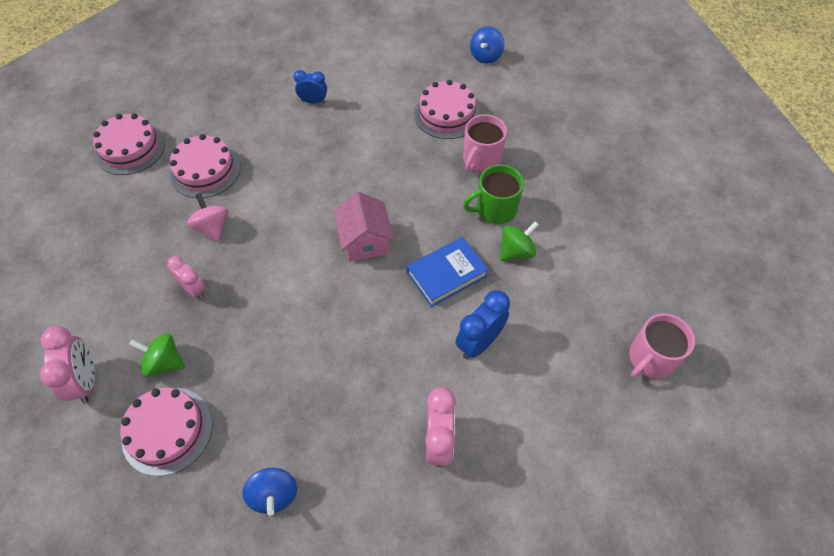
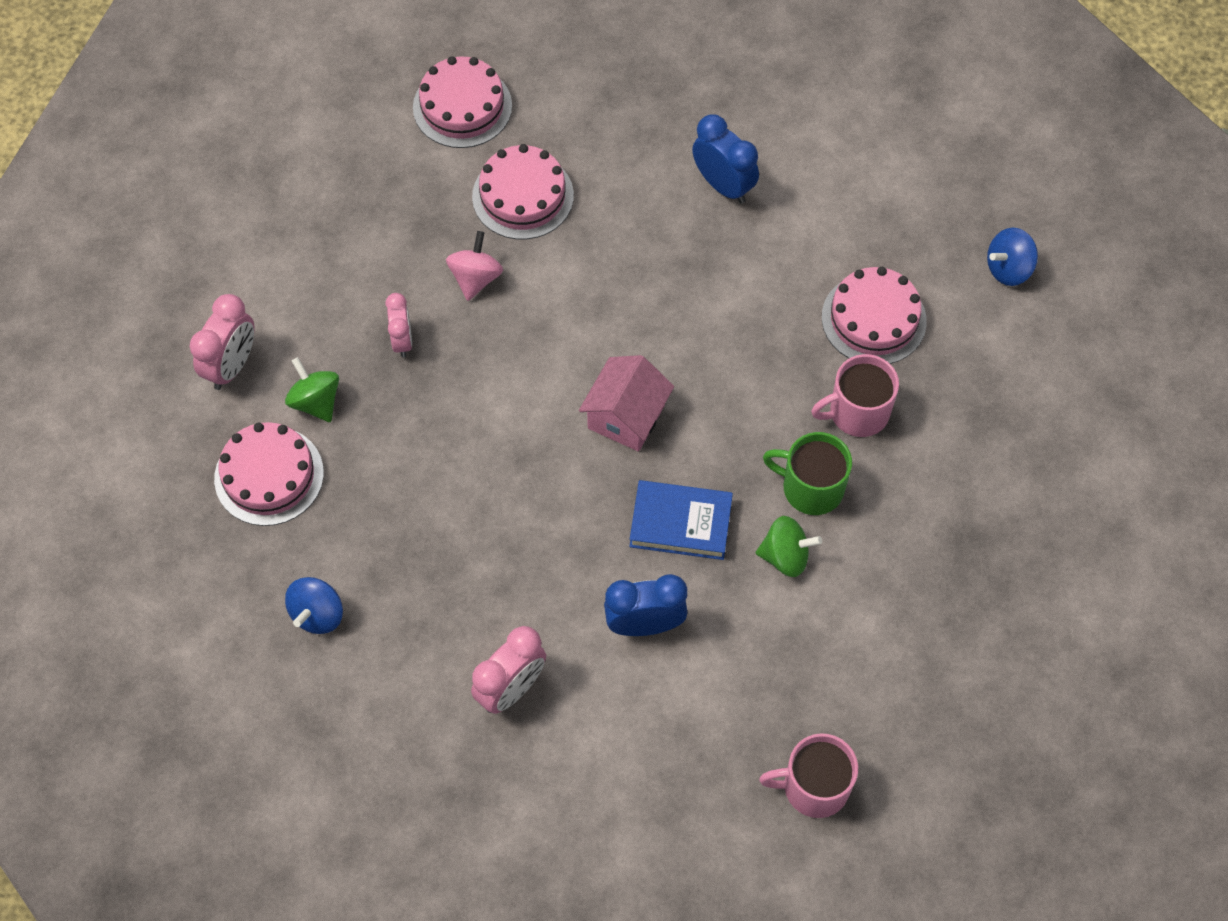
camera: 40 degrees right, 5 degrees up
(313, 101) = (723, 185): blue clock -> blue clock, size x1.52

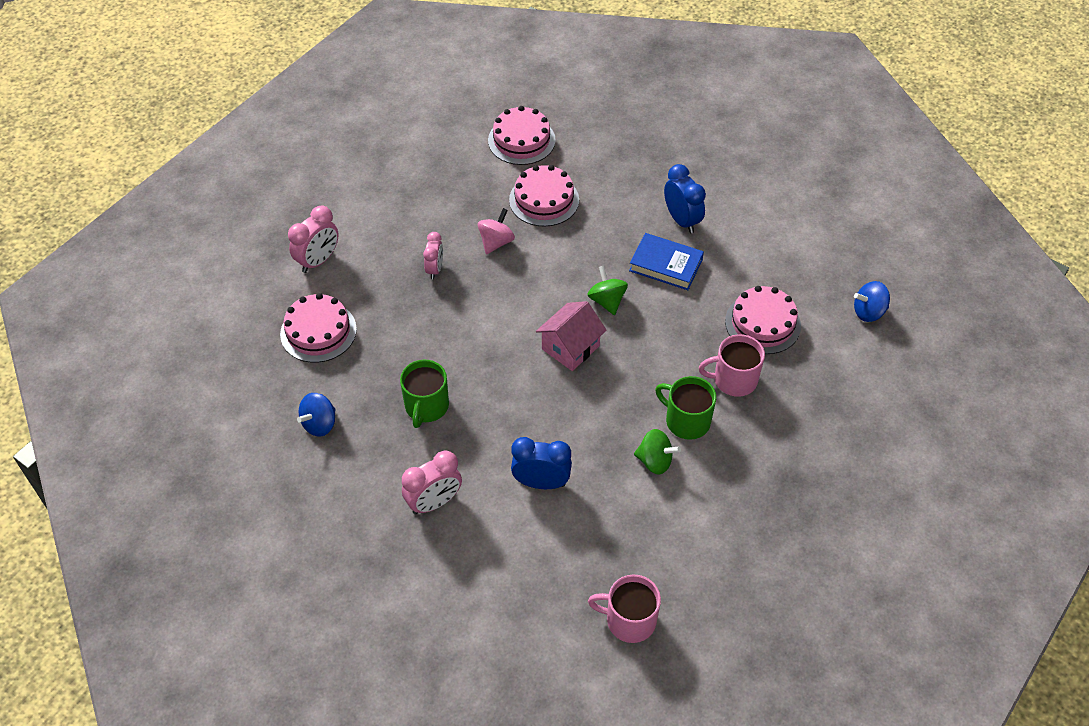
camera: 15 degrees right, 10 degrees down
(316, 401) = (365, 293): green spinning top -> green spinning top (607, 301)
(456, 552) = (426, 406): none -> green mug
(680, 523) = (587, 423): blue book -> blue book (666, 265)

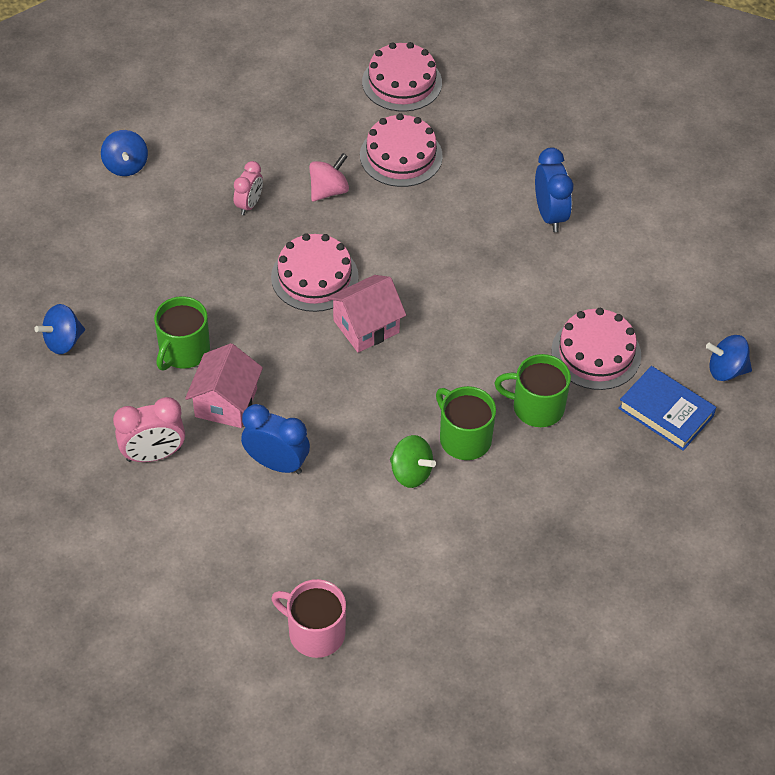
camera: 15 degrees right, 0 degrees up
(318, 261) = (126, 166): pink clock -> blue spinning top
(318, 331) = (98, 242): pink cake -> pink cake (314, 277)
(479, 441) = (226, 402): none -> pink house
(607, 301) = (427, 285): green spinning top -> none
(666, 265) = (511, 261): blue book -> blue book (666, 412)
(734, 379) = (537, 407): pink mug -> green mug

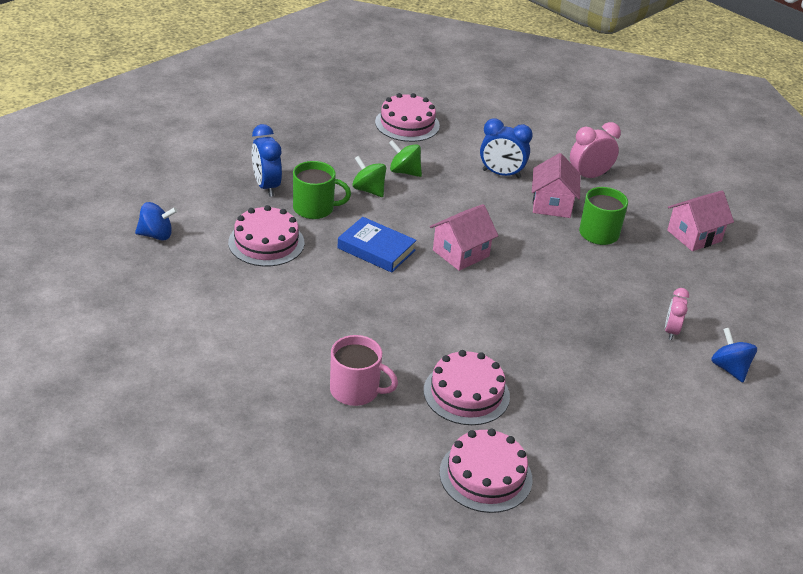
camera: 170 degrees right, 15 degrees down
(63, 341) = (694, 236): blue spinning top -> pink house
(249, 204) = (597, 340): pink clock -> pink clock (671, 331)
(314, 277) = (515, 286): pink cake -> pink cake (407, 124)
(315, 632) = (448, 104): pink mug -> pink mug (355, 390)
(329, 190) = (528, 356): pink spinning top -> none
(464, 438) = (368, 190): green mug -> green spinning top
(550, 215) = (308, 345): blue clock -> blue clock (266, 186)
(666, 412) = (211, 208): blue book -> blue book (376, 249)

